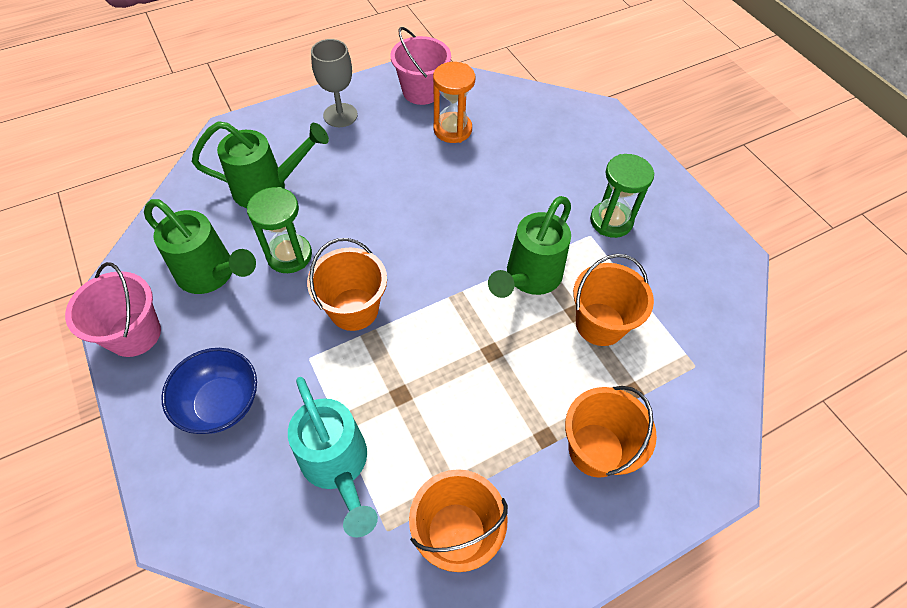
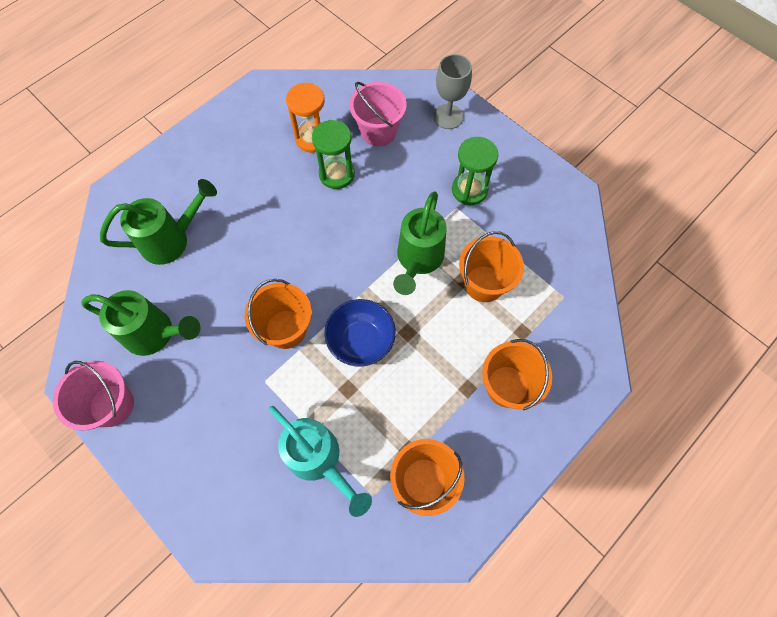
camera: 15 degrees left, 10 degrees up
(221, 403) = (208, 440): blue bowl -> blue bowl (361, 341)
(289, 255) = (214, 297): green hourglass -> green hourglass (336, 174)
(340, 115) = (209, 150): grey goblet -> grey goblet (448, 116)
(421, 91) = (273, 107): pink bucket -> pink bucket (378, 131)

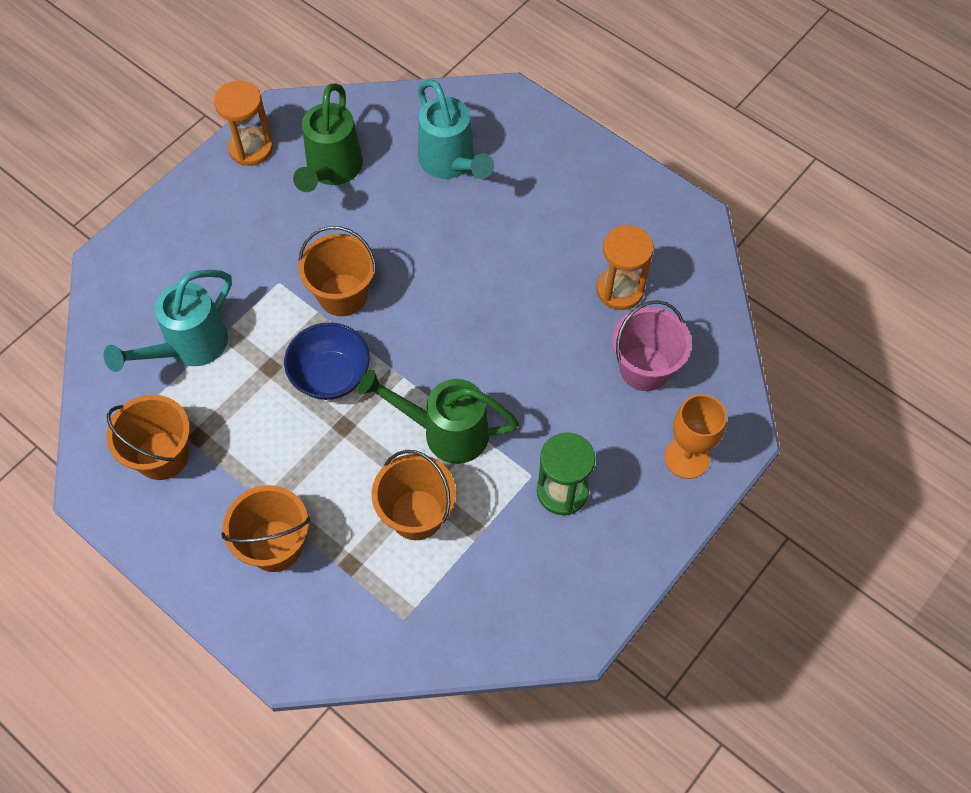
camera: 85 degrees right, 5 degrees down
(112, 405) = (251, 148): pink bucket -> orange hourglass
(172, 240) = (451, 163): green watering can -> turquoise watering can
(336, 174) = (566, 324): green hourglass -> none
(448, 116) = (687, 458): grey goblet -> orange goblet

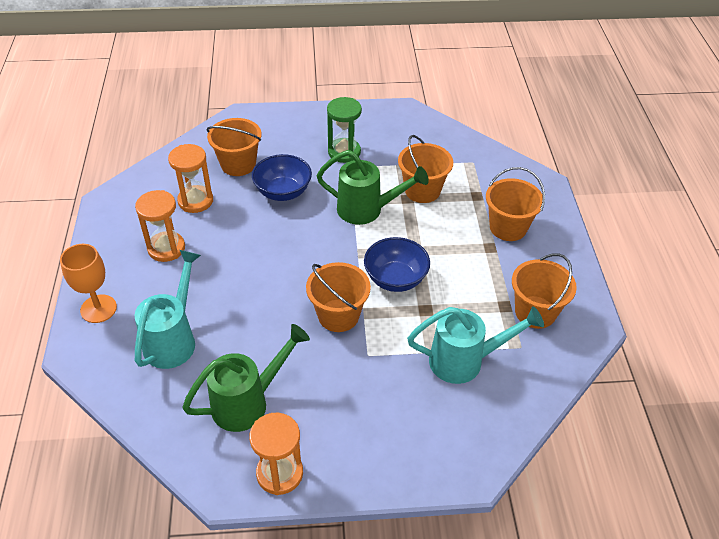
camera: 135 degrees left, 15 degrees down
(445, 432) = (367, 210): green watering can -> green watering can turned 45 degrees counterclockwise
(555, 376) = (283, 192): none -> blue bowl
(571, 224) = (166, 248): none -> orange hourglass
(644, 368) = (238, 164): pink bucket -> orange bucket
(687, 458) = (274, 125): orange goblet -> orange goblet (98, 309)

